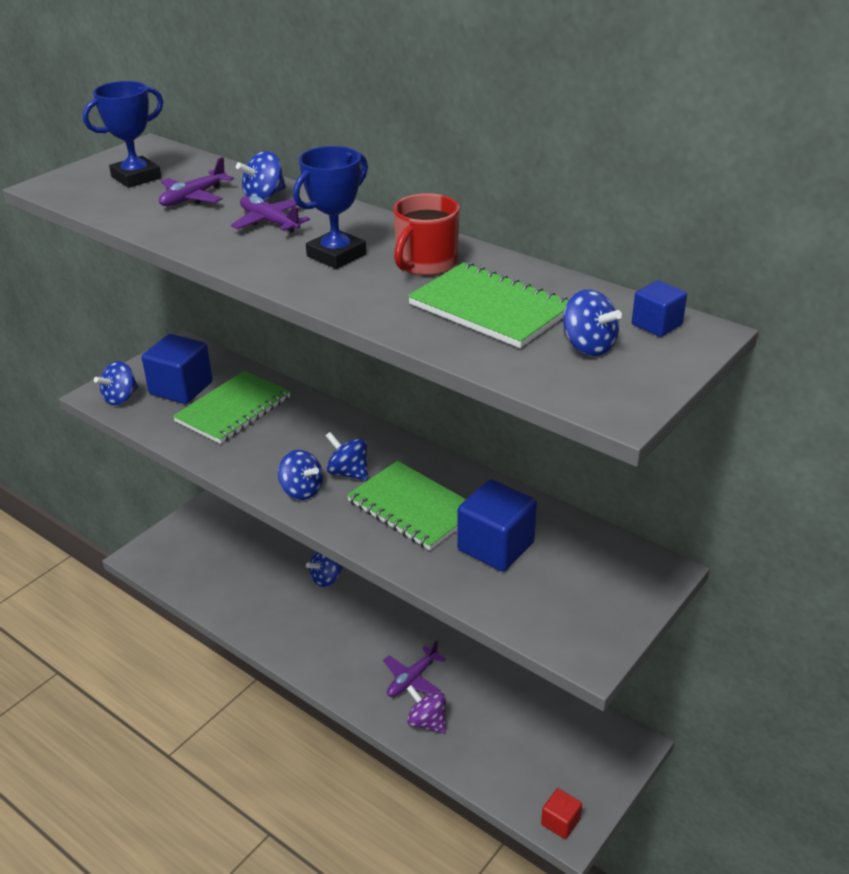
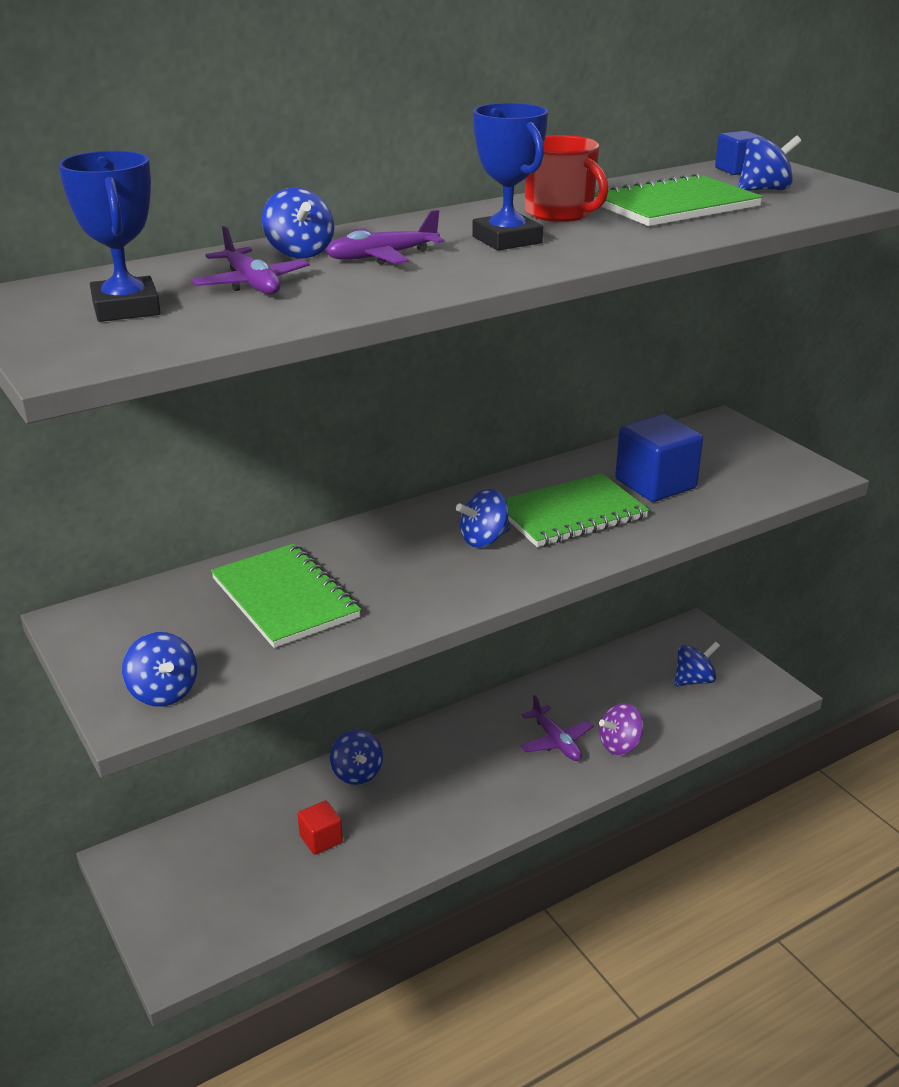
camera: 70 degrees left, 5 degrees down
(181, 388) = (190, 634): blue cube -> none
(301, 490) = (498, 574): blue spinning top -> blue spinning top (694, 680)
(560, 822) = (767, 693): red cube -> red cube (321, 839)

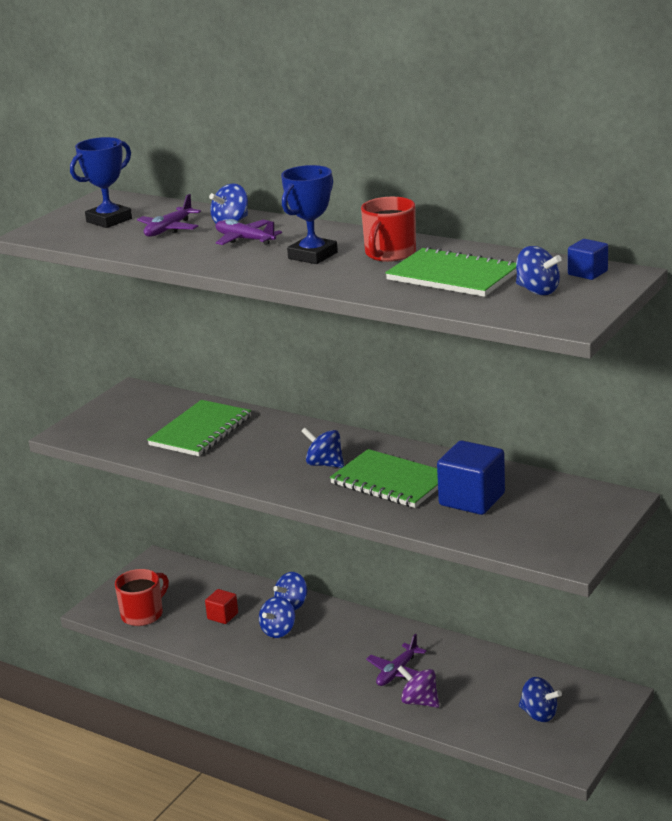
camera: 65 degrees right, 5 degrees down
(163, 692) = (89, 434): blue spinning top -> blue spinning top (278, 631)
(240, 915) = (143, 614): none -> red mug

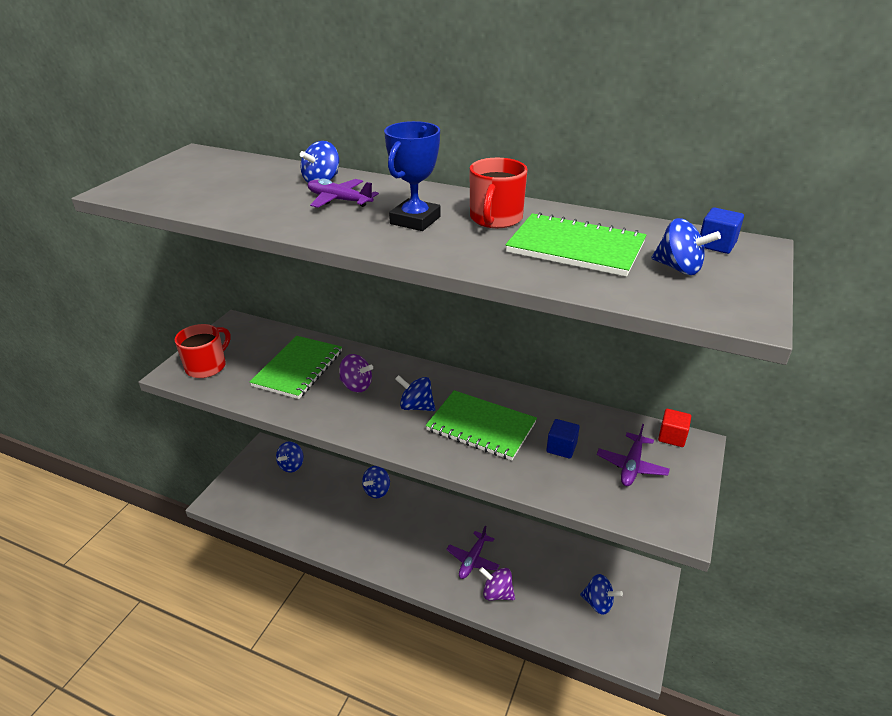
camera: 10 degrees left, 10 degrees up
(109, 220) = (197, 177): blue trophy -> none
(143, 614) = (255, 505): red mug -> red mug (207, 366)
(169, 229) = (259, 188): purple plane -> purple plane (631, 466)
(222, 616) = (321, 504): red cube -> red cube (672, 437)
(262, 446) = (356, 385): none -> purple spinning top
(278, 631) = (369, 518): blue spinning top -> blue spinning top (291, 465)
(472, 499) = (561, 447): blue cube -> blue cube, size x0.54

